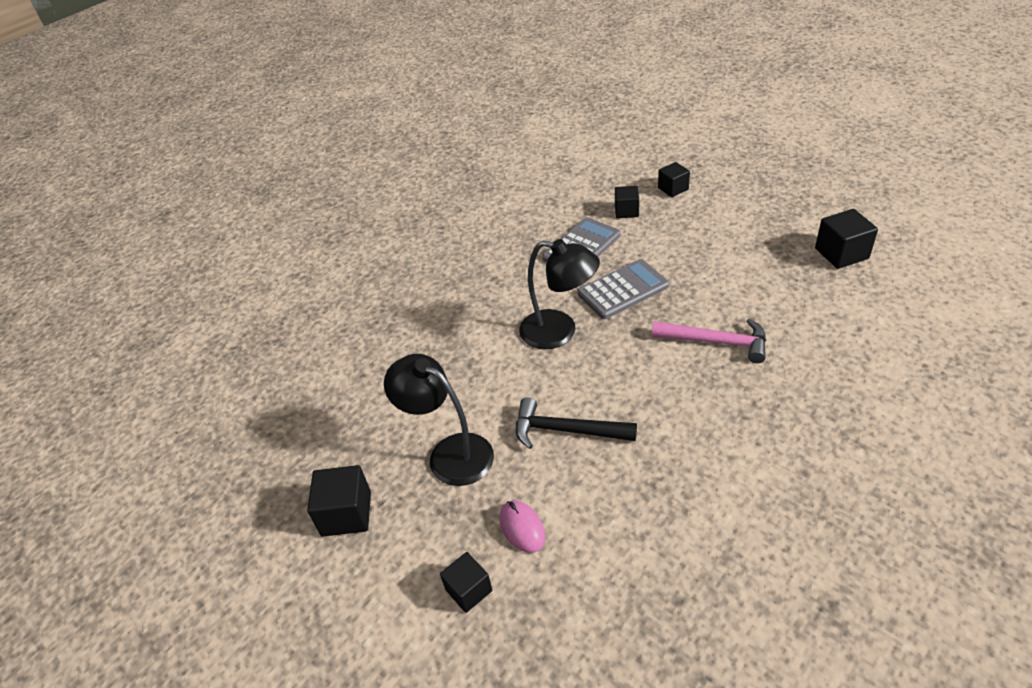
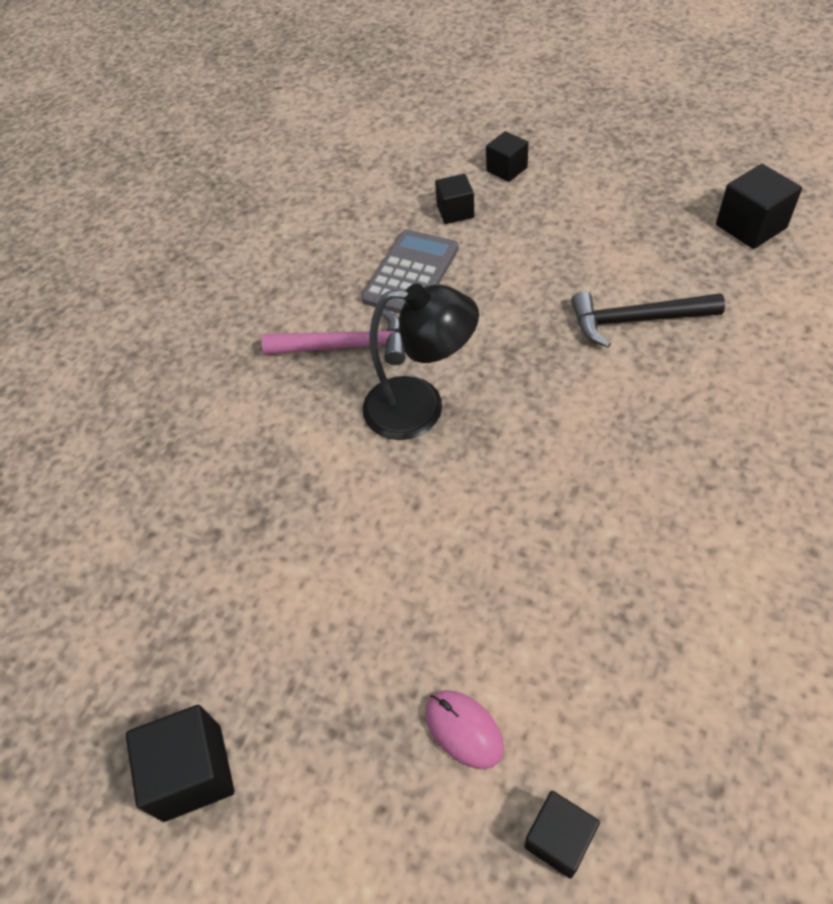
camera: 15 degrees left, 10 degrees up
(450, 453) = (321, 633): black lamp -> none
(468, 590) = (417, 853): black cube -> black cube (559, 839)
(566, 430) = (477, 559): black hammer -> black hammer (635, 320)
(623, 290) = (487, 328): grey calculator -> none
(716, 342) = (637, 382): pink hammer -> pink hammer (346, 346)

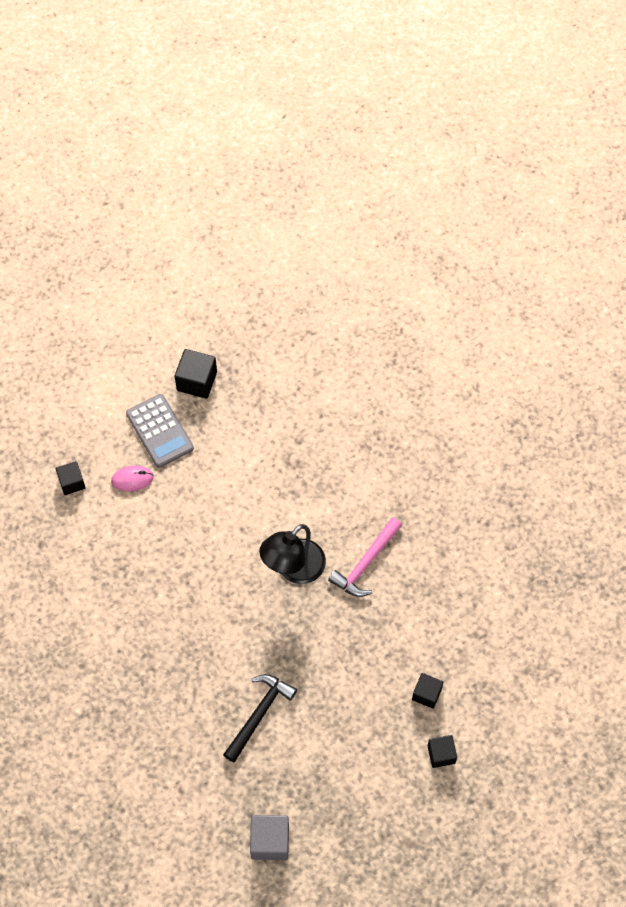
camera: 120 degrees right, 10 degrees up
(411, 274) = (393, 631): grey calculator -> grey calculator (160, 431)
(750, 226) = (270, 841): black cube -> grey cube

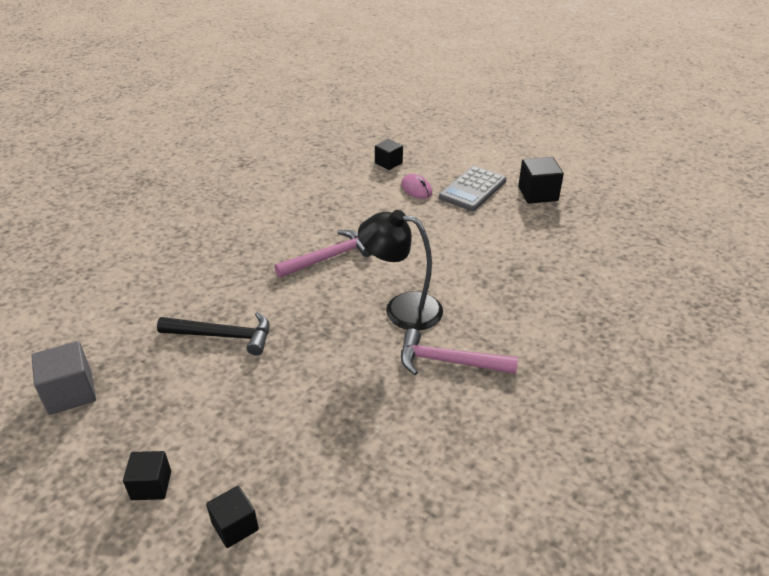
camera: 65 degrees right, 25 degrees down
(199, 598) = (329, 257): none -> pink hammer
(426, 694) = (315, 478): black cube -> black cube (151, 485)

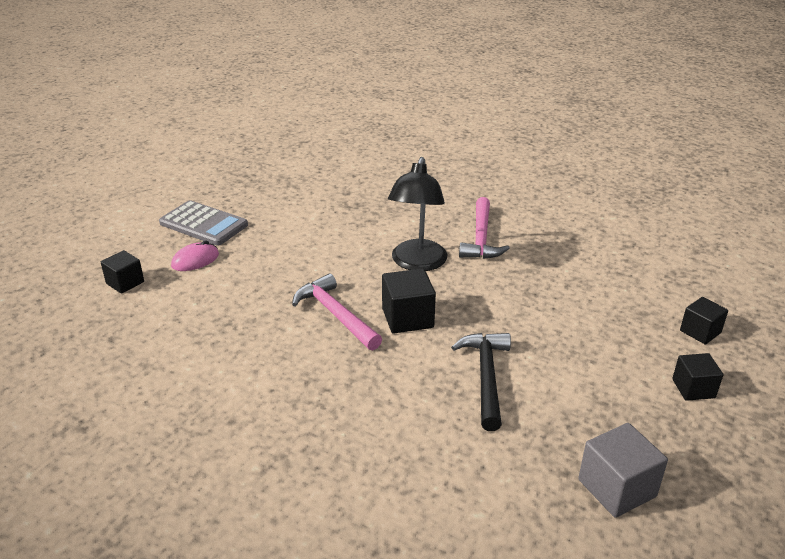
camera: 95 degrees left, 5 degrees down
(538, 194) = (220, 188): black cube -> black cube (407, 318)

